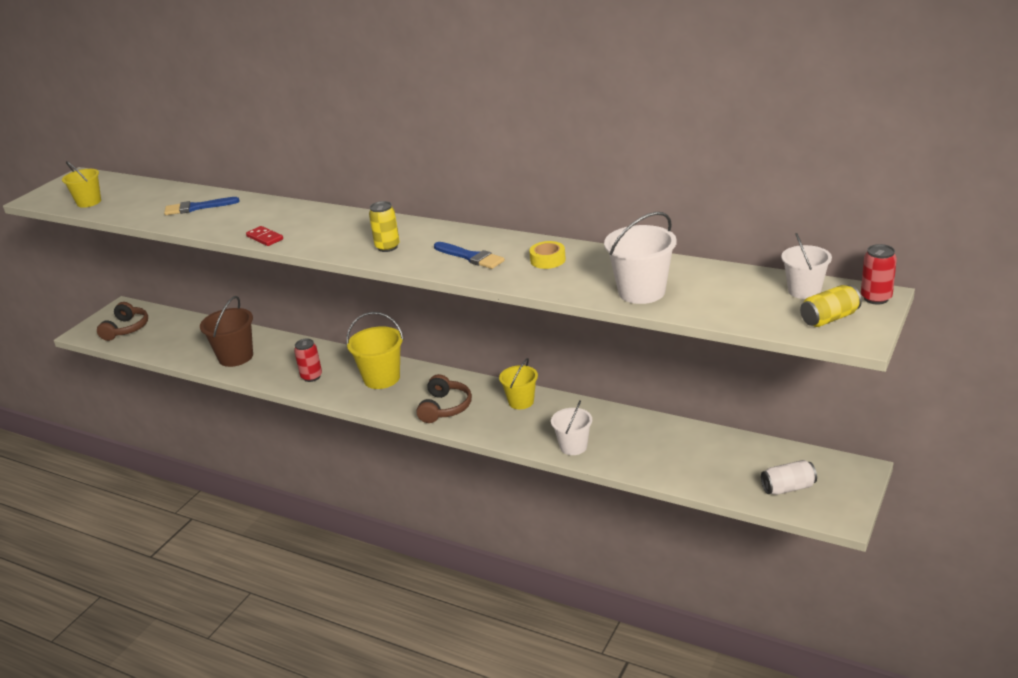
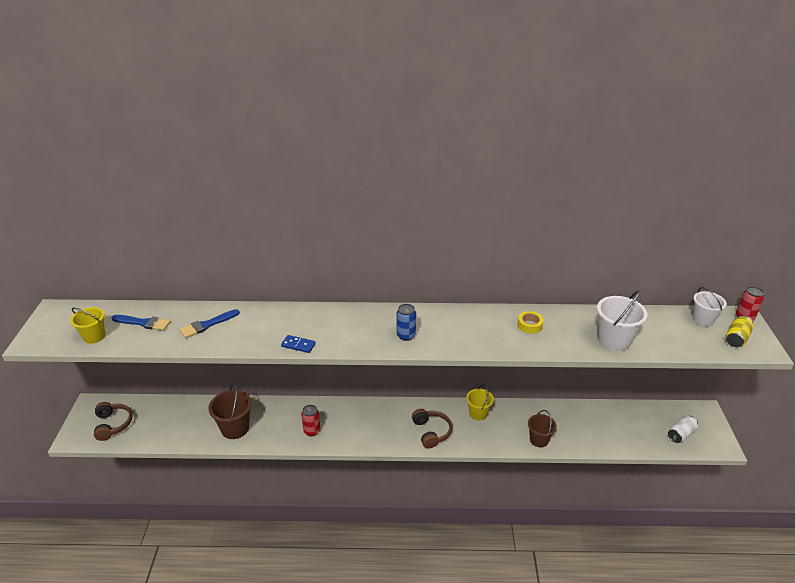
camera: 30 degrees left, 5 degrees up
(265, 238) = (298, 345): red domino -> blue domino
(381, 378) = (366, 419): yellow bucket -> none
(387, 247) = (406, 335): yellow can -> blue can
(470, 257) = (475, 333): blue brush -> blue brush (143, 323)
(573, 446) = (539, 440): white bucket -> brown bucket

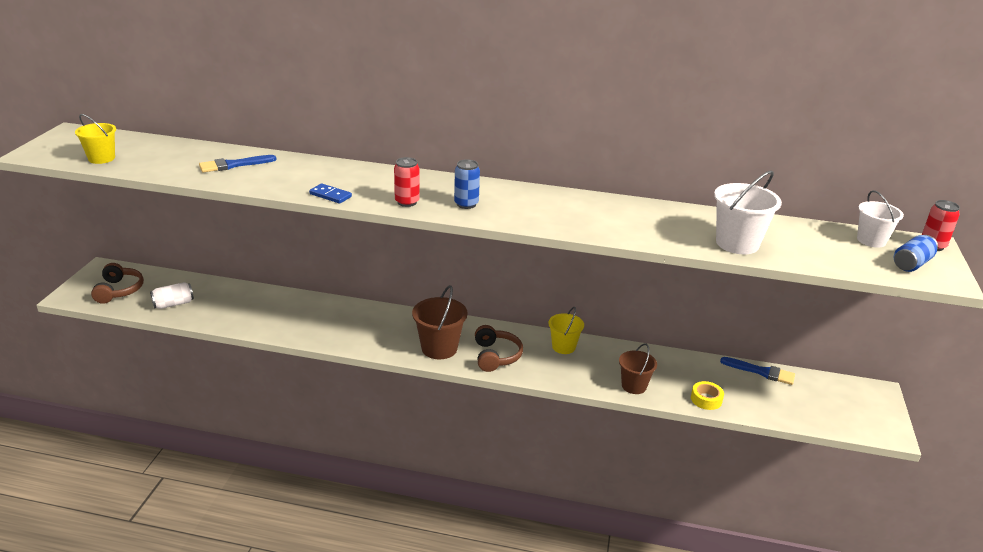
camera: 10 degrees right, 5 degrees down
(143, 323) = (162, 154): blue brush -> blue brush (761, 372)
(235, 428) = (257, 315): brown bucket -> brown bucket (439, 348)
(312, 431) = (347, 332): red can -> red can (407, 202)
(529, 325) = (630, 215): yellow tape -> yellow tape (706, 399)
(681, 434) = (833, 411): white can -> white can (173, 304)
(736, 338) = (911, 264): yellow can -> blue can

